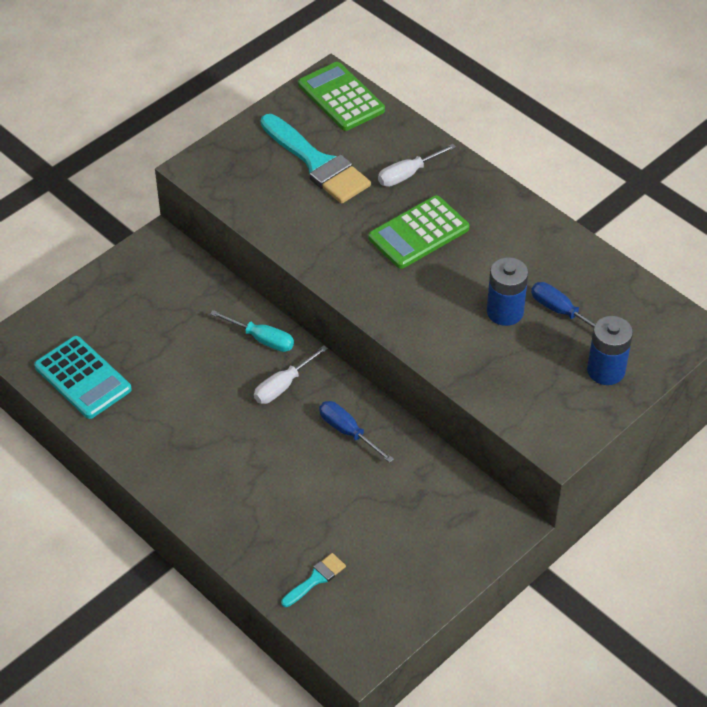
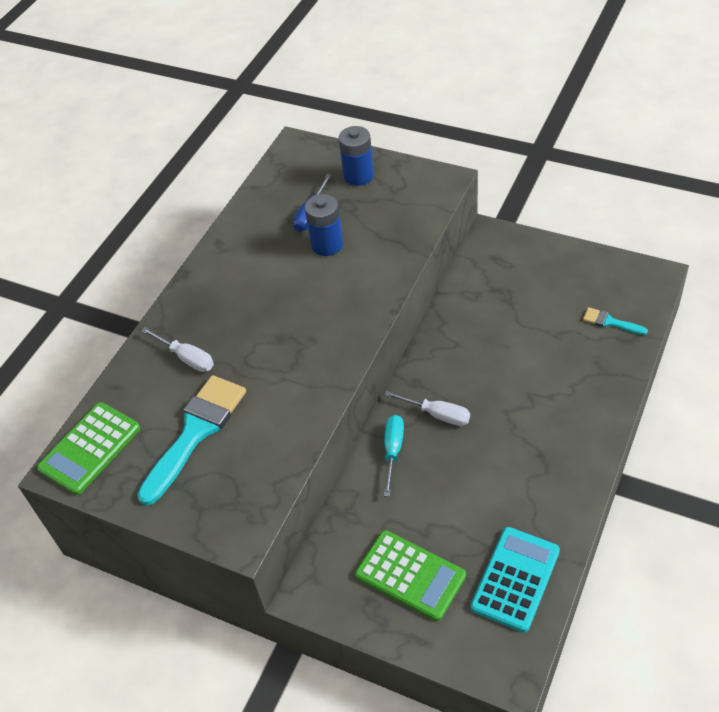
camera: 105 degrees left, 0 degrees up
(348, 432) = (461, 353): blue screwdriver -> none
(418, 233) = (260, 325): green calculator -> green calculator (410, 575)

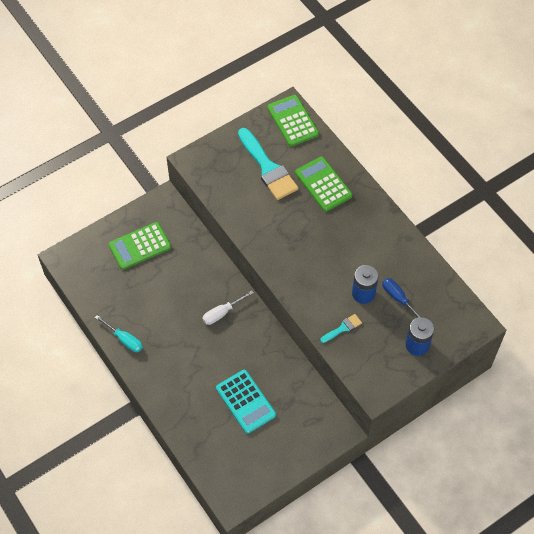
camera: 115 degrees right, 10 degrees up
(186, 358) = (323, 184): white screwdriver -> green calculator
(393, 451) = (215, 278): turquoise screwdriver -> turquoise screwdriver (124, 339)
(515, 579) = (102, 288): turquoise calculator -> turquoise calculator (245, 401)
(610, 322) = (217, 447): turquoise brush -> turquoise brush (343, 328)

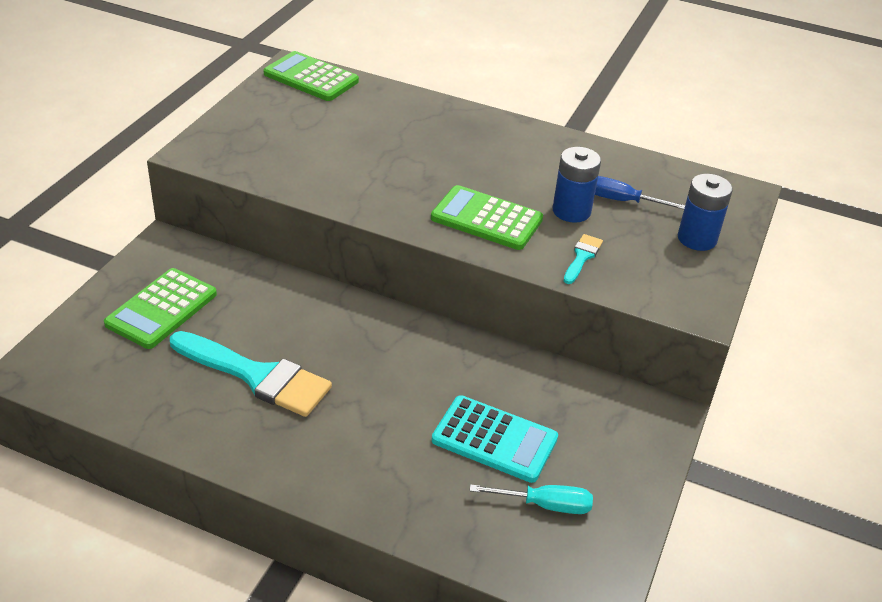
camera: 35 degrees left, 20 degrees down
(124, 339) = (220, 440): turquoise screwdriver -> turquoise screwdriver (544, 505)
(222, 313) = (362, 341): white screwdriver -> none
(268, 168) = (316, 129): turquoise brush -> turquoise brush (257, 376)
(323, 184) = (409, 123): green calculator -> green calculator (486, 219)

